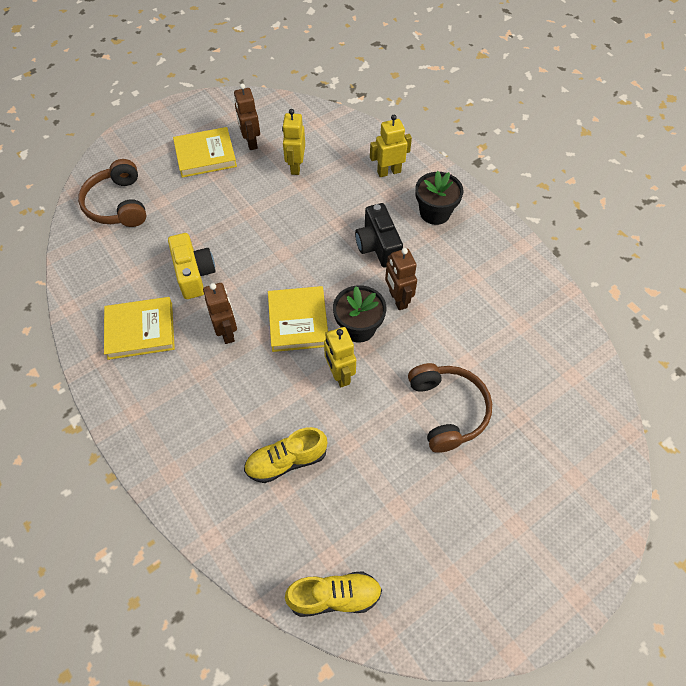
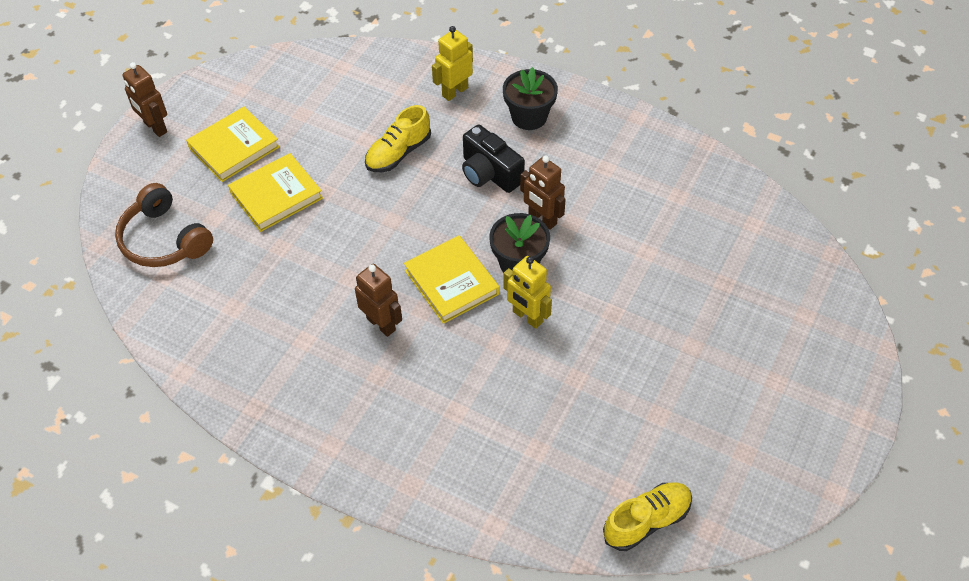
camera: 25 degrees left, 5 degrees down
(140, 330) = (282, 361): yellow book -> yellow book (276, 195)
(194, 274) = (305, 280): yellow camera -> none
(251, 142) = (278, 114): brown robot -> brown robot (155, 127)
(286, 461) = (524, 421): yellow shoe -> yellow shoe (398, 153)
(295, 166) = (347, 122): yellow robot -> none
(447, 410) = (654, 306): brown headphones -> none

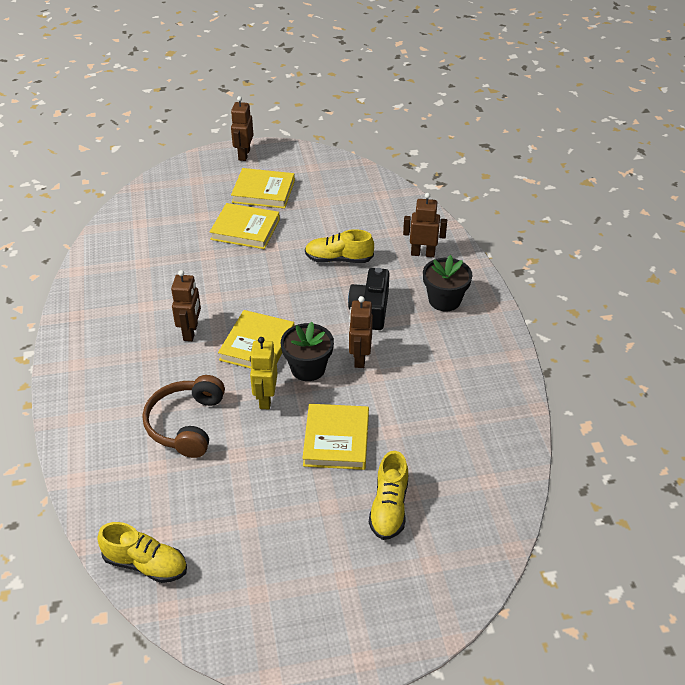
camera: 50 degrees right, 10 degrees down
(164, 240) = (165, 207): brown headphones -> brown headphones (186, 424)
(455, 91) = (423, 253): yellow robot -> brown robot
(623, 295) = (336, 440): none -> yellow book
(728, 306) = (389, 508): none -> yellow shoe

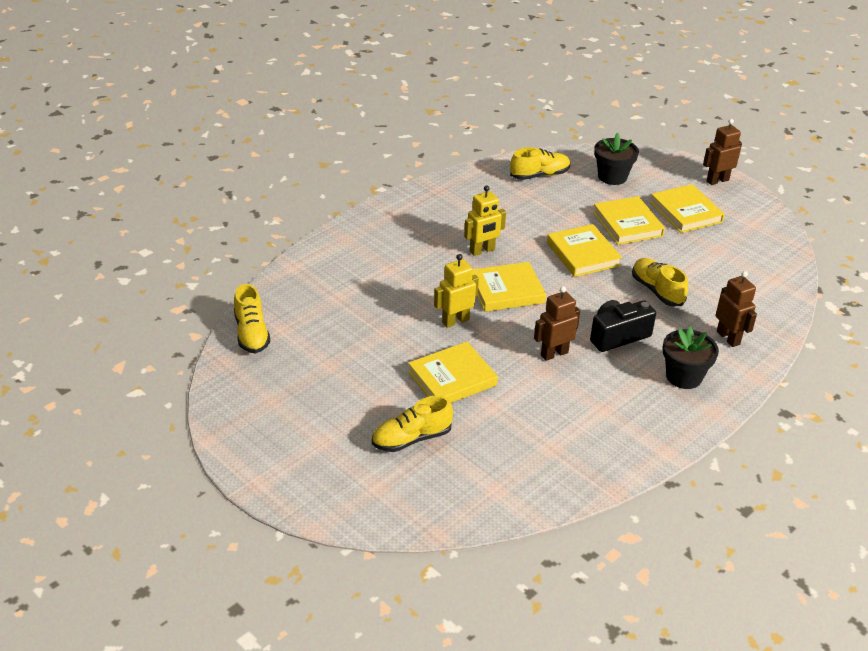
camera: 55 degrees right, 5 degrees down
(129, 242) = (539, 175): none -> yellow shoe
(186, 424) = (390, 292): brown headphones -> none
(191, 332) = (482, 251): brown robot -> yellow robot
(256, 274) = (583, 254): none -> yellow book
(308, 368) = (511, 329): black flower pot -> black flower pot (612, 177)

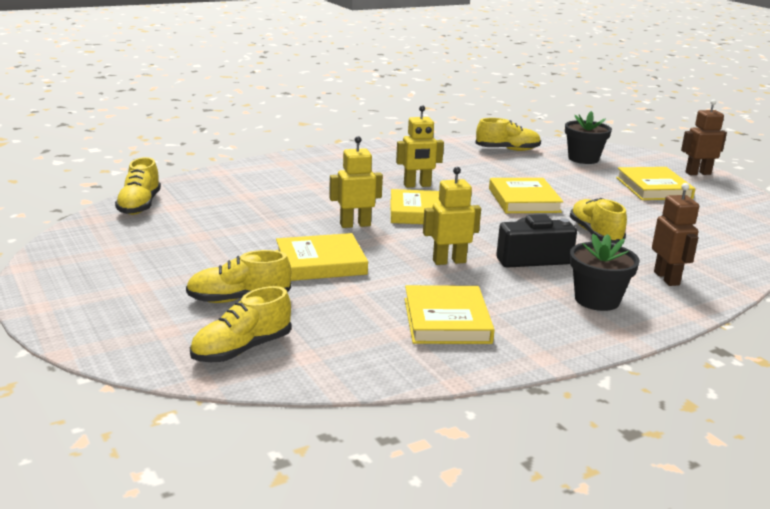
camera: 15 degrees right, 15 degrees down
(446, 494) = (242, 349): none -> yellow shoe
(554, 353) = (449, 261): brown robot -> yellow robot
(627, 224) = (584, 188): yellow book -> yellow book (447, 320)

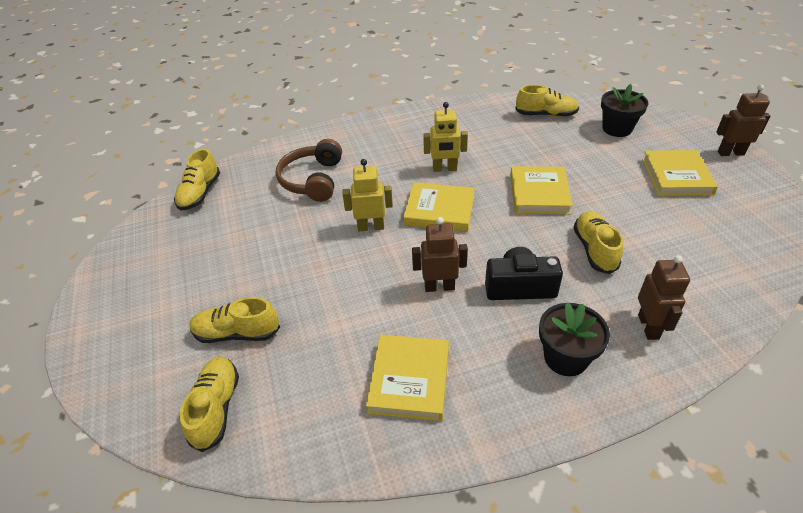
camera: 15 degrees right, 20 degrees up
(242, 349) = (216, 408): yellow shoe -> yellow shoe turned 120 degrees clockwise
(272, 194) = (313, 180): none -> brown headphones
(320, 263) = (323, 283): yellow book -> none
(449, 261) = (439, 287): yellow robot -> brown robot

